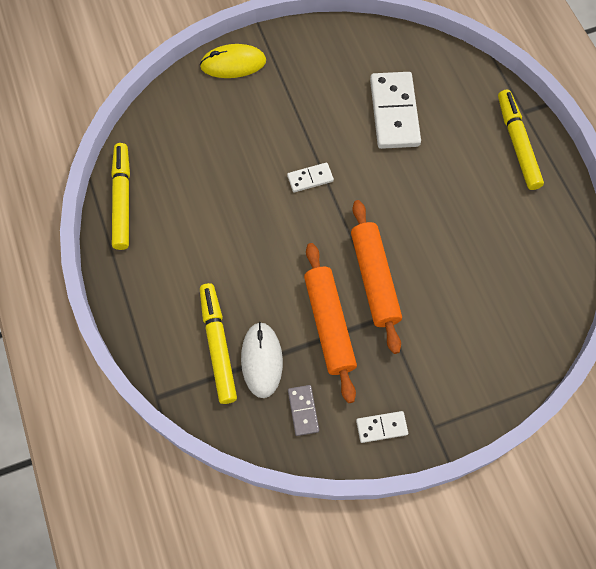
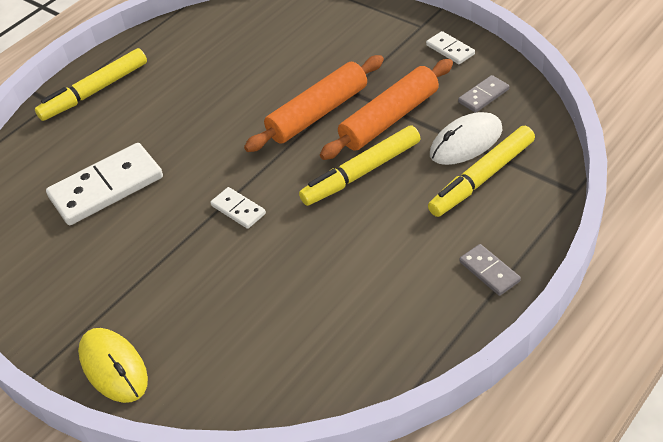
camera: 115 degrees left, 20 degrees down
(122, 200) = (394, 358): yellow marker -> yellow marker (362, 172)
(137, 291) = (489, 271): none -> grey domino

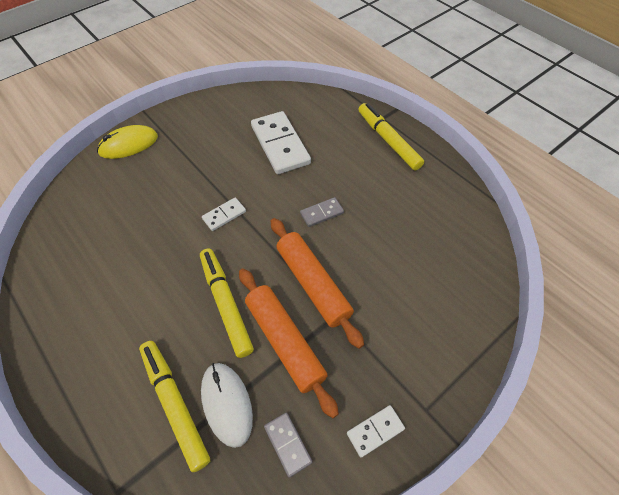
camera: 95 degrees right, 10 degrees up
(489, 271) = (72, 376): grey domino -> grey domino (321, 213)

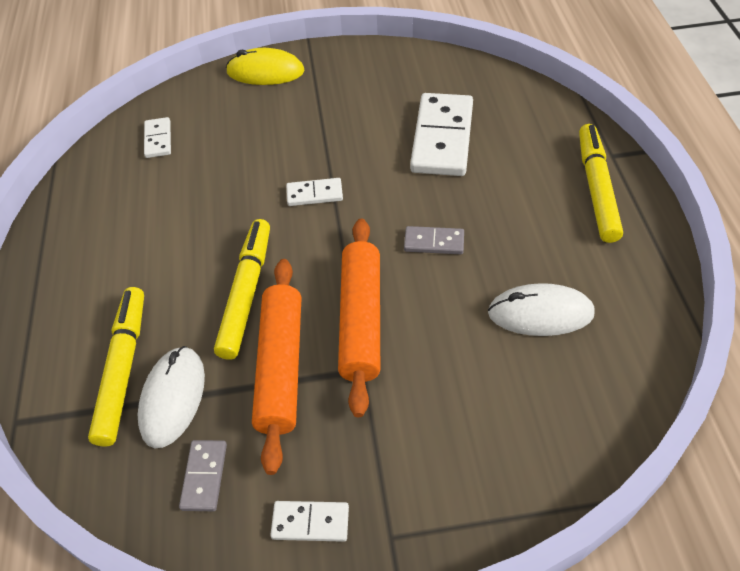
camera: 35 degrees right, 5 degrees down
(80, 225) = (158, 139): none -> white domino
(410, 228) = (540, 313): none -> white mouse

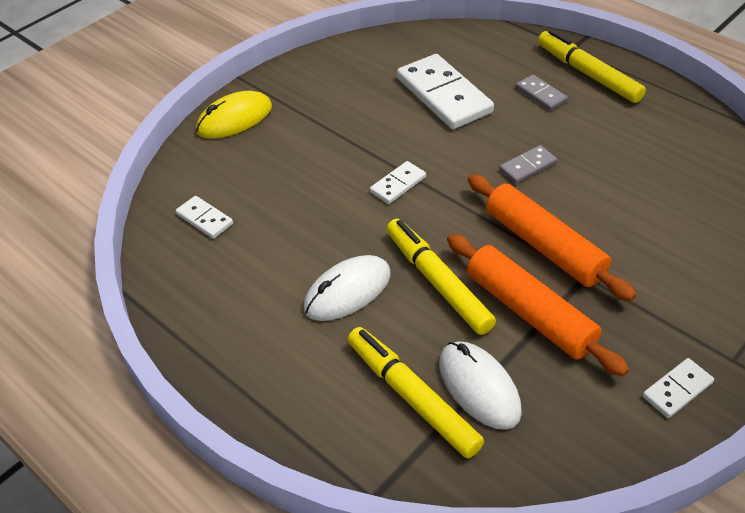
camera: 40 degrees left, 5 degrees down
(204, 476) = (572, 418): grey domino -> grey domino (541, 95)
(540, 313) = (650, 169): white mouse -> white mouse (347, 291)

